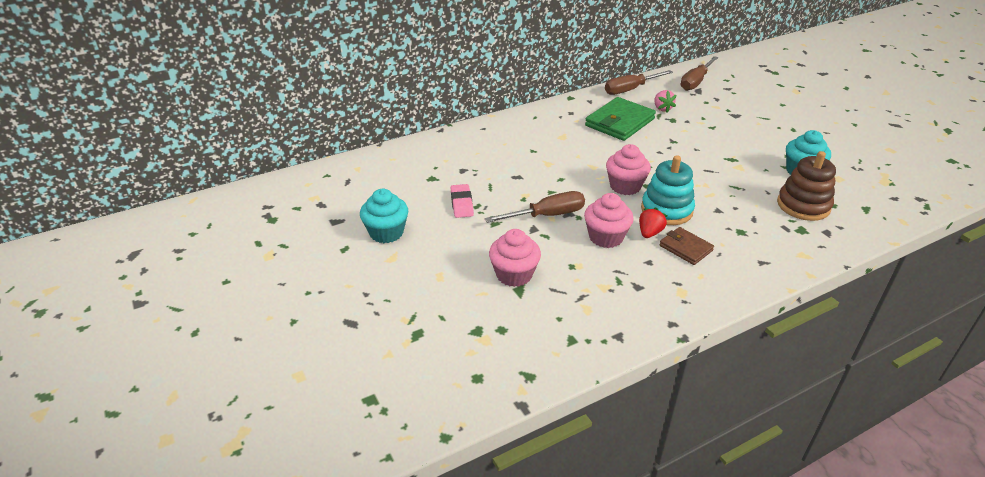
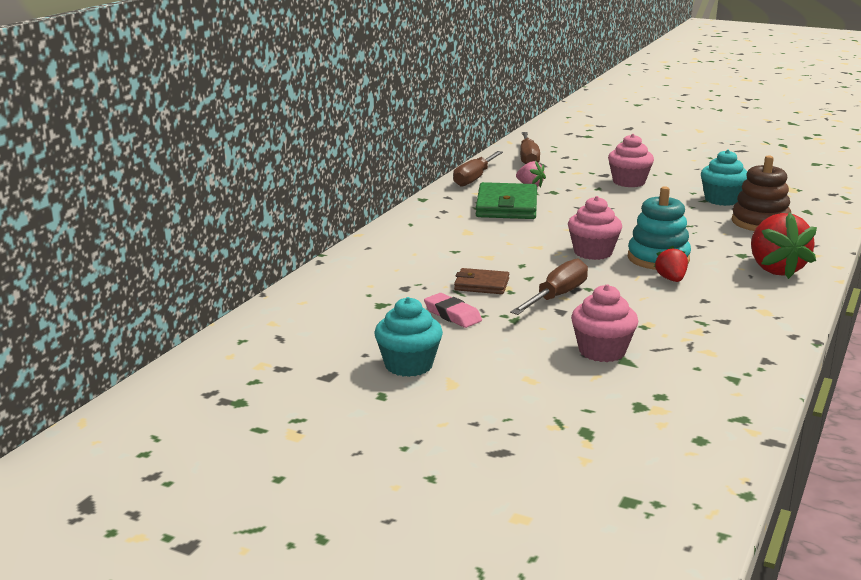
camera: 35 degrees left, 15 degrees down
(606, 237) = (638, 295): pink cupcake -> pink cupcake (629, 182)
(685, 248) = (718, 280): brown wallet -> brown wallet (481, 284)
(748, 256) = (775, 269): none -> red strawberry

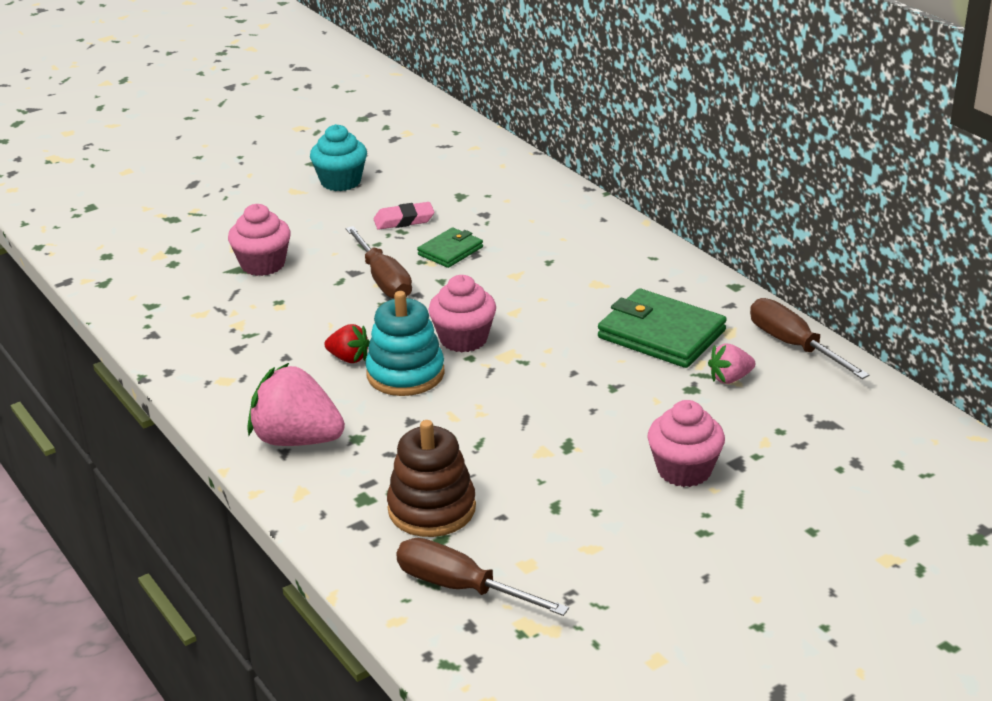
camera: 120 degrees right, 10 degrees up
(481, 284) = (450, 251): brown wallet -> green wallet
(528, 158) = (865, 422): brown screwdriver -> brown screwdriver (460, 587)
(722, 200) = (541, 521): turquoise cupcake -> none
(775, 269) = (297, 439): red strawberry -> pink strawberry

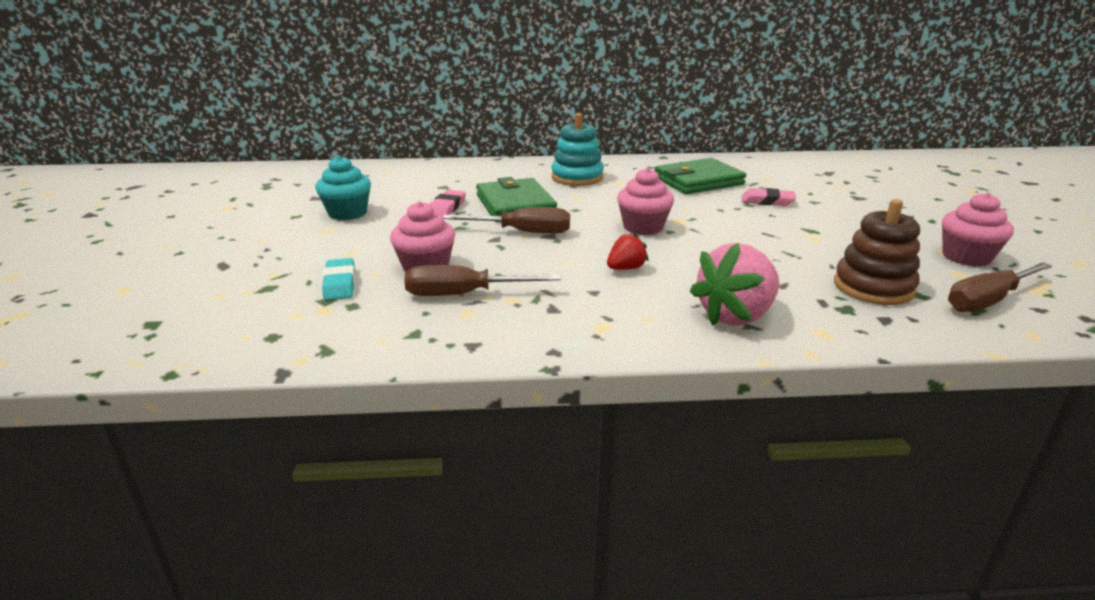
camera: 60 degrees left, 5 degrees down
(202, 242) = (339, 283): none -> turquoise eraser
(405, 374) = (671, 254): turquoise stacking toy -> turquoise stacking toy (577, 177)
(450, 251) = (515, 205): green wallet -> green wallet, size x1.77
(638, 397) = (767, 201): none -> pink eraser
(684, 470) = (860, 209): pink cupcake -> pink cupcake (966, 257)
(730, 378) = (764, 179): pink strawberry -> none
(793, 345) = (741, 161): brown screwdriver -> brown screwdriver (463, 294)

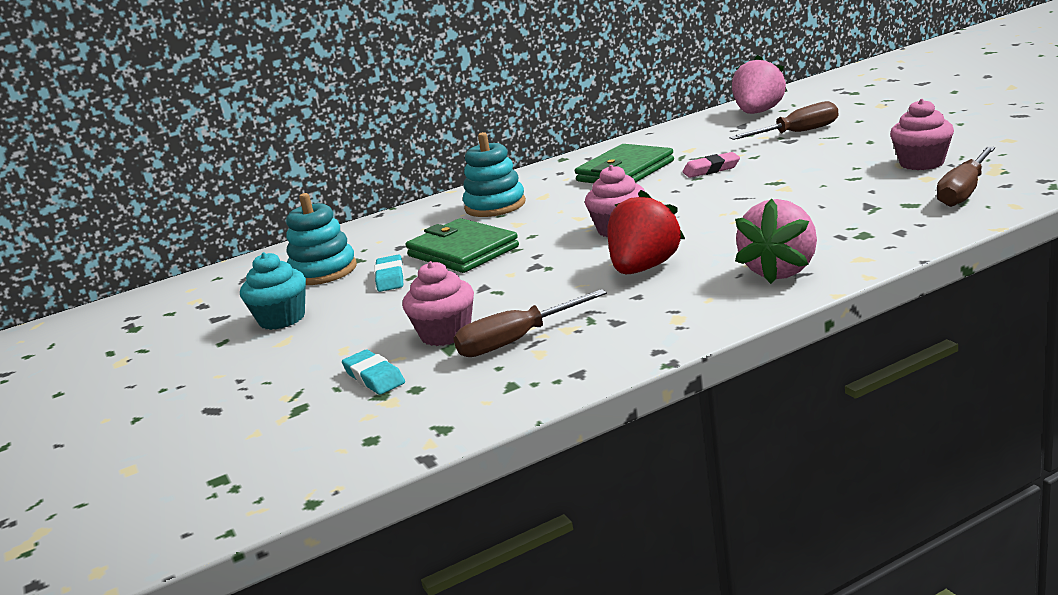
camera: 20 degrees left, 5 degrees down
(414, 187) = (323, 271): none -> turquoise stacking toy
(446, 208) = (390, 278): pink eraser -> turquoise eraser
(523, 232) = (504, 272): brown screwdriver -> brown screwdriver (798, 133)
(626, 268) = (644, 268): red strawberry -> red strawberry, size x1.93
(853, 166) = (758, 113): none -> pink strawberry
(873, 287) = (870, 211): brown stacking toy -> none

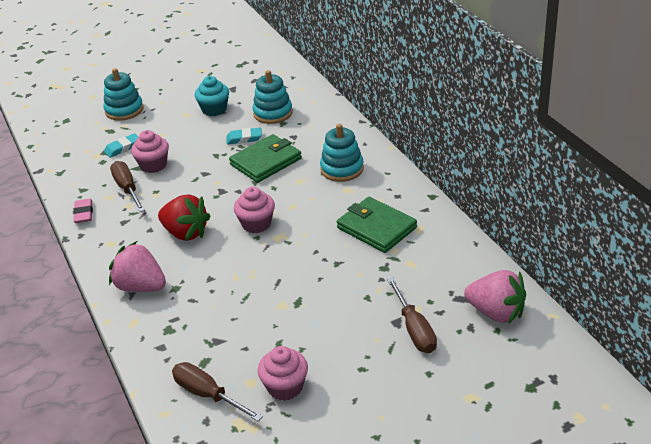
camera: 90 degrees right, 15 degrees up
(223, 411) = (124, 110): none -> turquoise stacking toy
(711, 169) = (350, 272): pink eraser -> pink eraser (84, 213)

